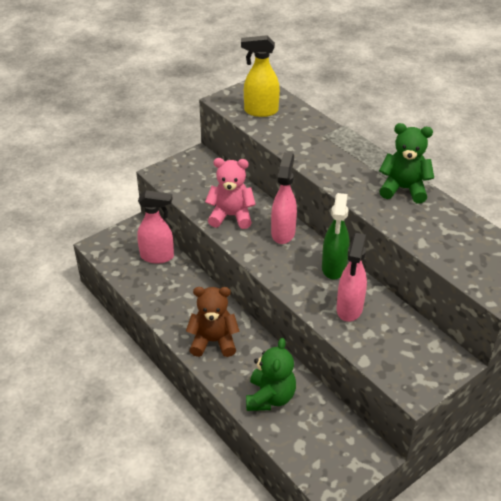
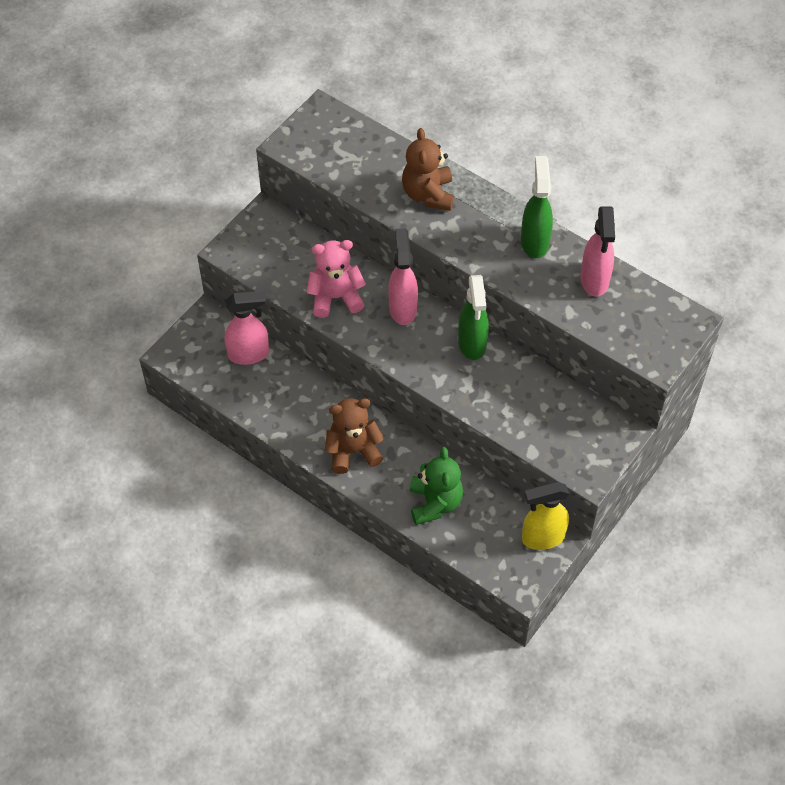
camera: 15 degrees left, 15 degrees up
(260, 111) = (338, 155): yellow spray bottle -> yellow spray bottle (542, 538)
(323, 145) = (428, 194): none -> brown teddy bear
(349, 309) = (502, 393): pink spray bottle -> pink spray bottle (594, 280)
(403, 189) = (534, 241): green teddy bear -> green spray bottle

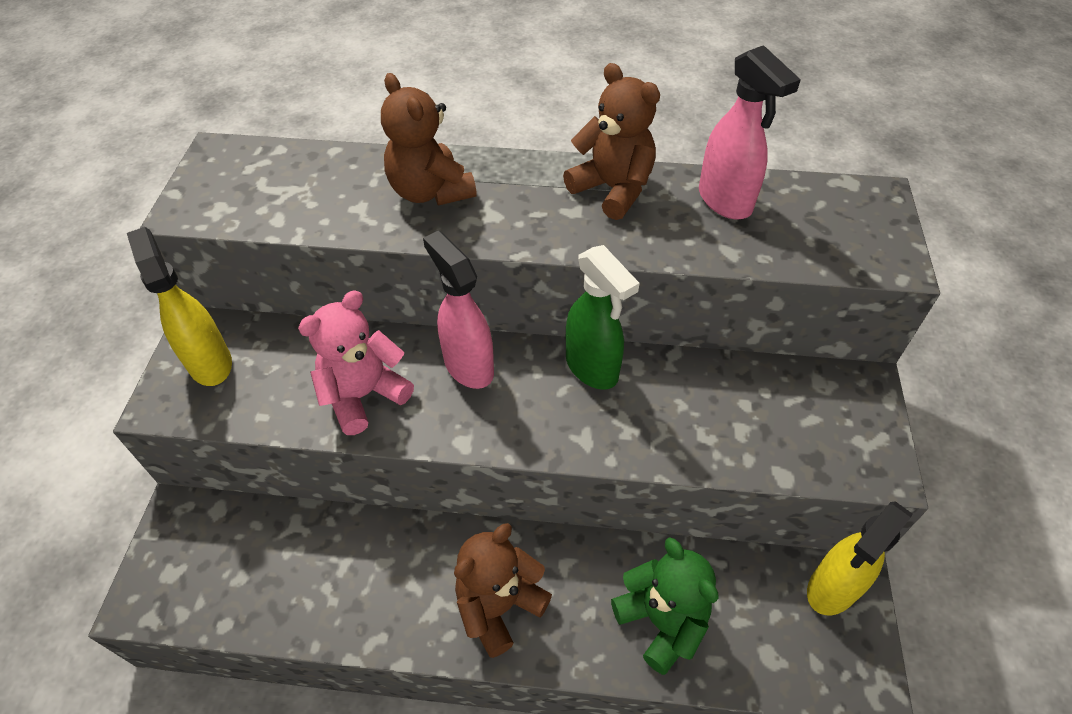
camera: 30 degrees left, 5 degrees down
(249, 354) = (267, 538): pink spray bottle -> none
(262, 238) = (210, 362): none -> yellow spray bottle
(534, 241) = (613, 189): green spray bottle -> brown teddy bear

